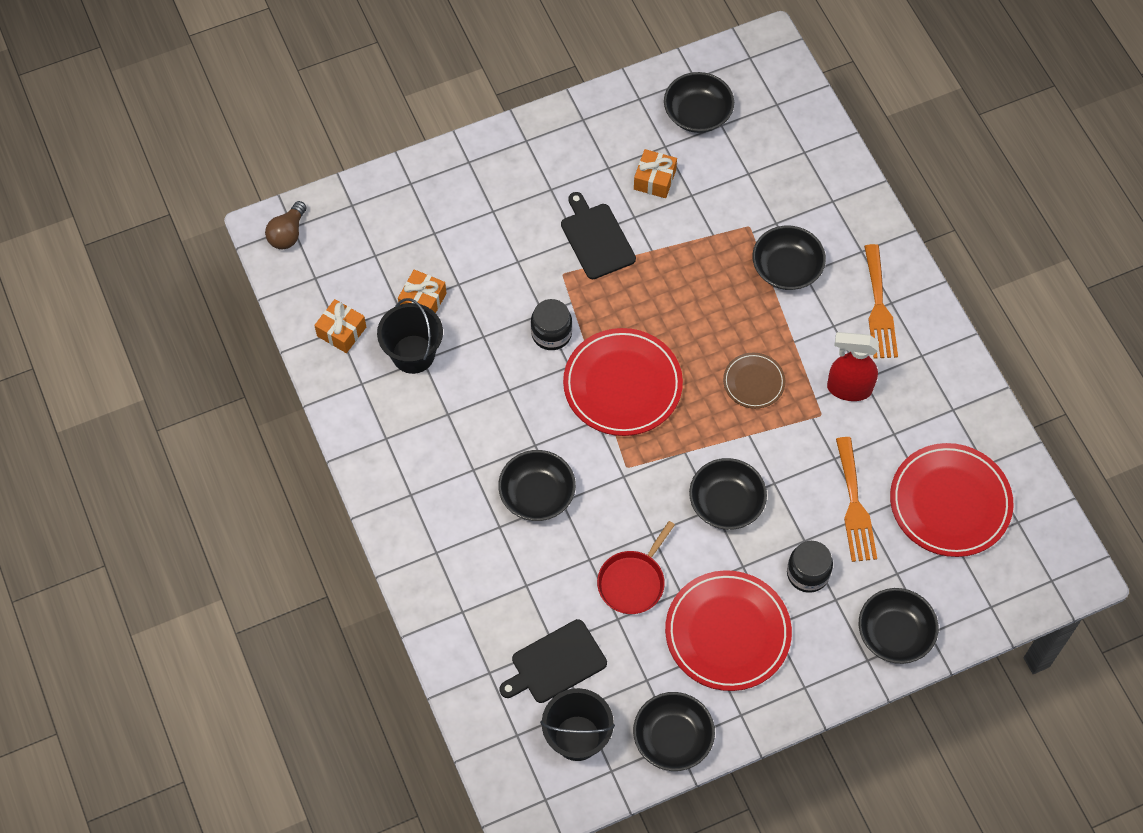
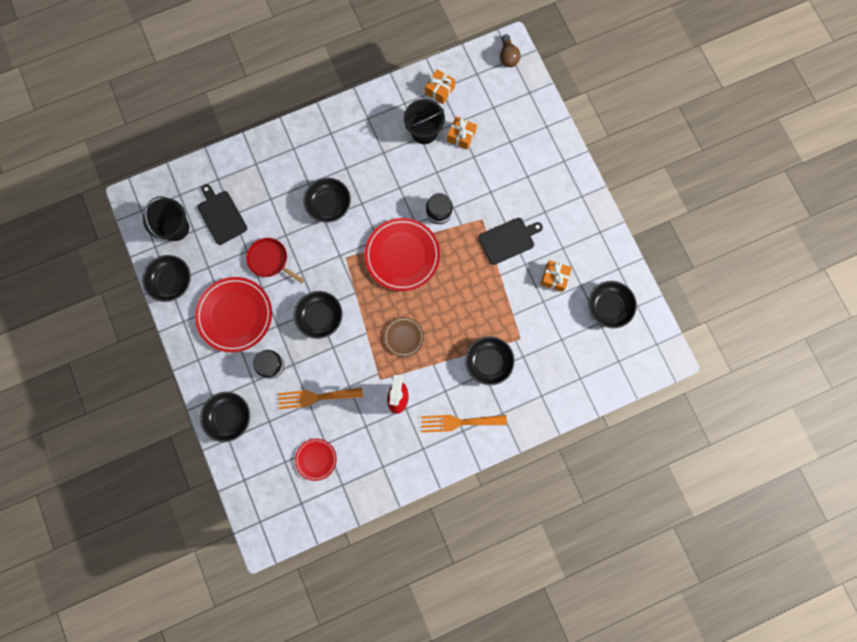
camera: 90 degrees right, 15 degrees up
(288, 234) = (508, 57): brown light bulb -> brown light bulb turned 120 degrees counterclockwise
(950, 502) = (316, 459): red plate -> red plate, size x0.52

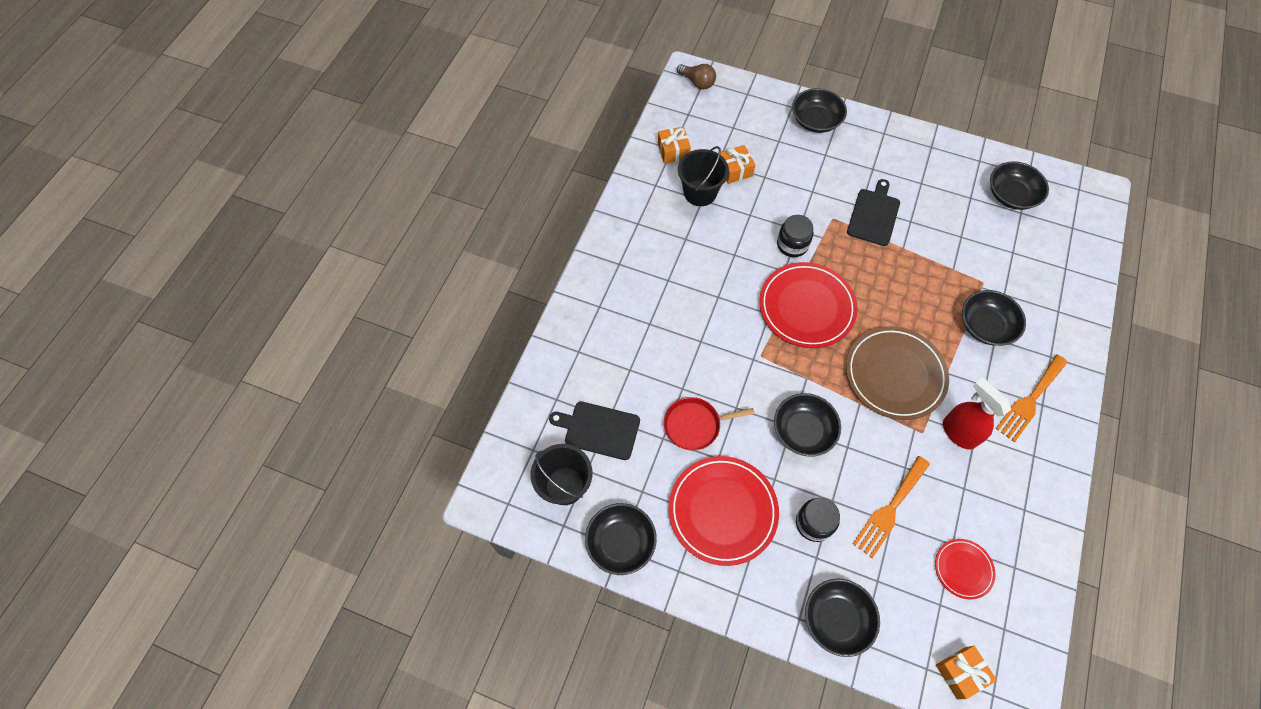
camera: 45 degrees left, 15 degrees down
(329, 205) = (690, 325): black bowl -> black bowl (815, 120)
(403, 337) = (894, 375): brown plate -> brown plate, size x1.92
(554, 277) = (945, 210): orange gift -> orange gift (960, 673)

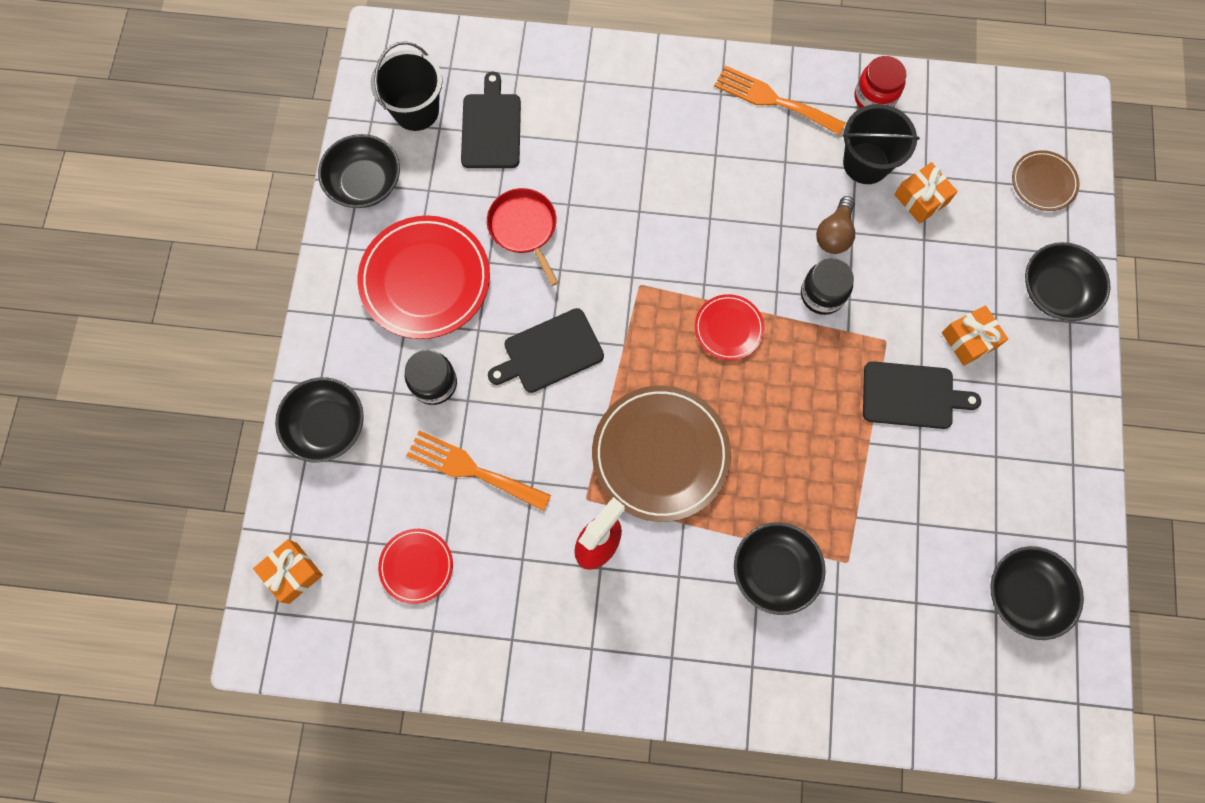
camera: 75 degrees right, 10 degrees up
(651, 174) = (874, 97): none -> red jar
(673, 151) = (923, 115): orange gift -> orange gift (969, 340)
(697, 82) = (1060, 119): brown light bulb -> brown light bulb (834, 234)
(739, 104) = (1043, 182): none -> brown plate
(803, 431) = (549, 352): black bowl -> black cutting board
(806, 307) = (728, 328): red plate -> red plate, size x0.52
(1030, 400) = (673, 640): orange fork -> orange fork (773, 100)

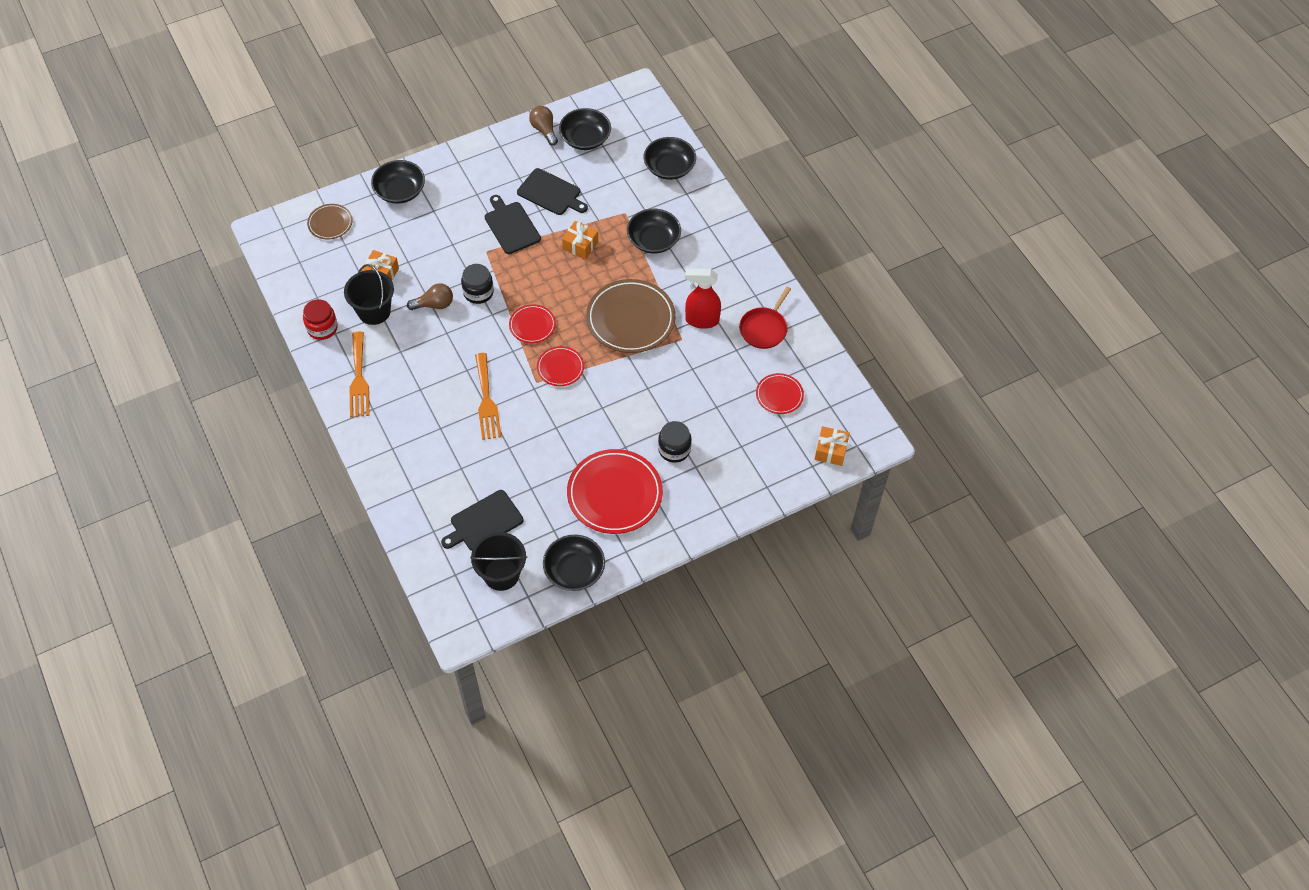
camera: 125 degrees left, 15 degrees down
(326, 425) = (740, 488): black bowl -> black bowl (669, 167)
(472, 470) = (708, 400): orange fork -> orange fork (486, 400)
(524, 228) = (542, 461): red pan -> red pan (764, 328)
(549, 352) = (612, 403): black cutting board -> black cutting board (551, 193)
(642, 324) = (560, 368): none -> red plate
(969, 340) = (458, 216): orange gift -> orange gift (580, 245)
(1073, 544) = (544, 130): none -> brown light bulb

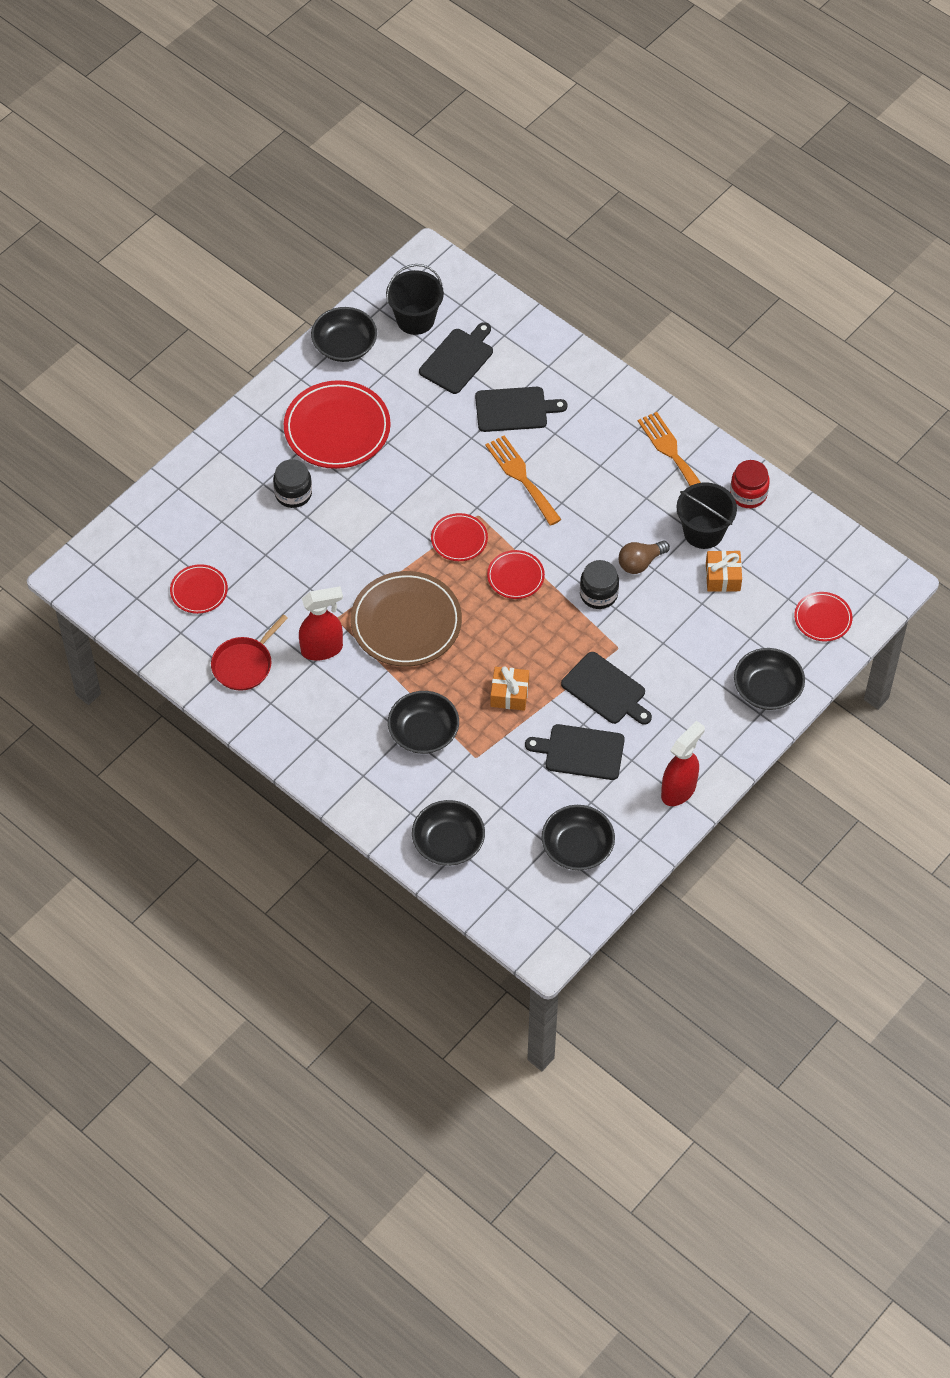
camera: 160 degrees right, 0 degrees up
(330, 223) = (822, 618): brown plate -> red plate
(461, 459) = (514, 409): none -> black cutting board
(499, 150) = (679, 790): none -> red spray bottle
(544, 130) = (637, 840): brown light bulb -> none
(764, 328) = (244, 664): red pan -> red pan turned 150 degrees counterclockwise
(830, 450) = (121, 548): orange gift -> none

